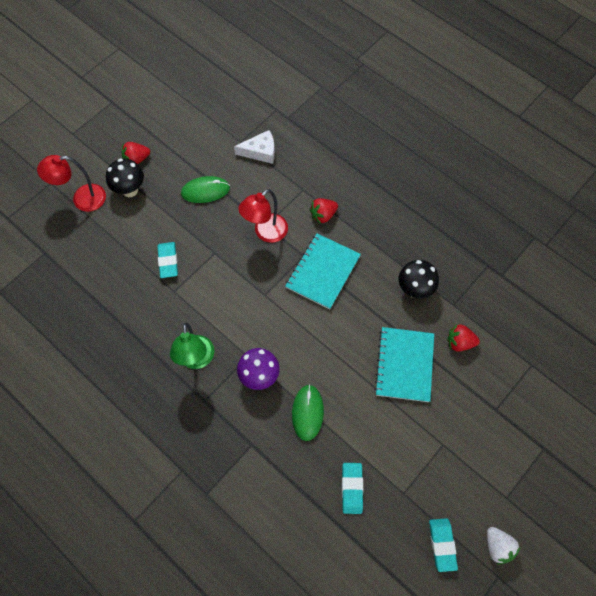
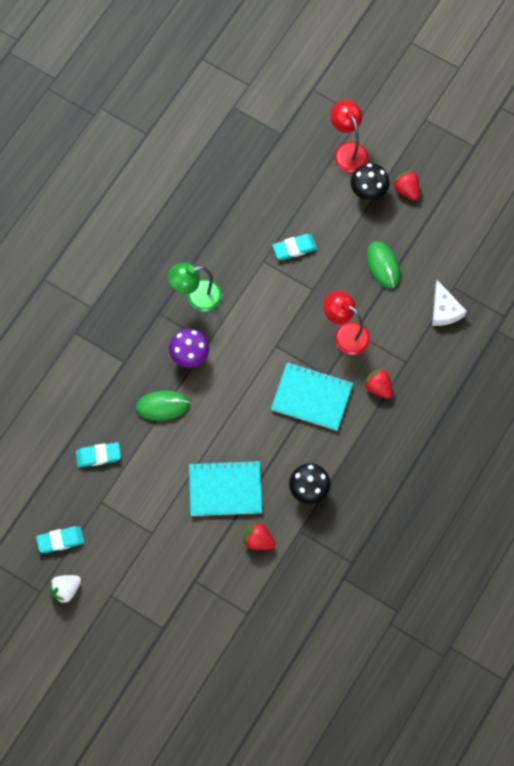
camera: 80 degrees right, 5 degrees up
(459, 342) = (258, 540): red strawberry -> red strawberry turned 60 degrees counterclockwise

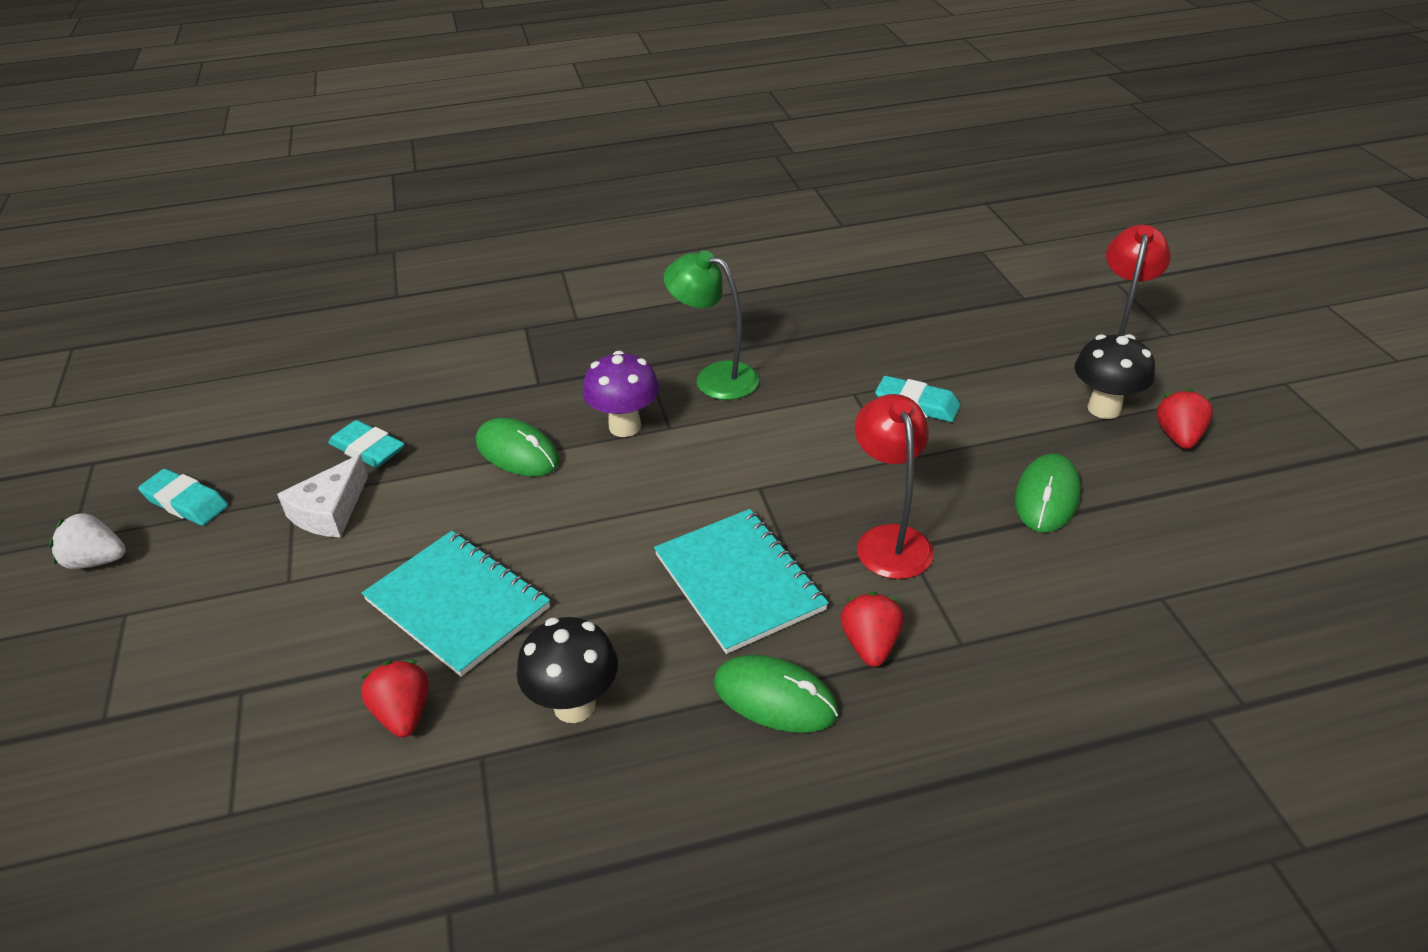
camera: 45 degrees right, 30 degrees down
(367, 433) = (775, 698): none -> green mouse
(444, 310) = (1113, 617): white cheese -> white cheese (330, 511)

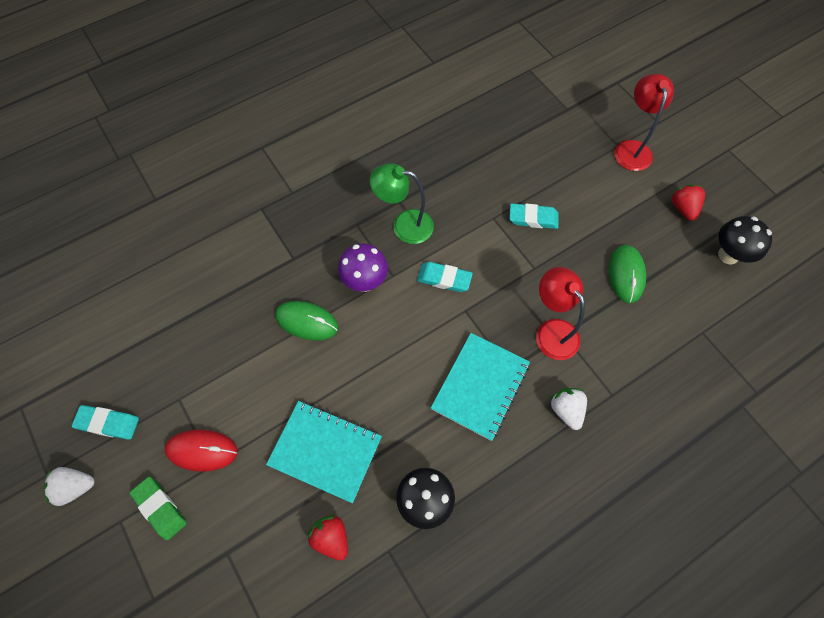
camera: 20 degrees left, 25 degrees up
(187, 612) = (160, 508): none -> green eraser
(286, 561) = (202, 450): none -> red mouse
(330, 511) = (209, 403): white cheese -> none
(368, 449) = (207, 345): turquoise eraser -> turquoise eraser (444, 279)
(739, 582) = (480, 386): turquoise notebook -> turquoise notebook turned 75 degrees clockwise
(775, 698) = (529, 462): green mouse -> none
(870, 645) = (566, 410): red strawberry -> white strawberry
(1104, 408) = (638, 195): black mushroom -> black mushroom (728, 255)

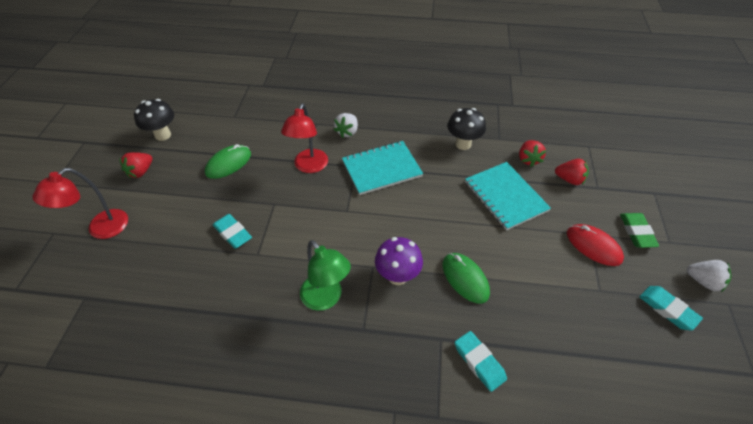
camera: 140 degrees left, 15 degrees down
(265, 540) = (569, 179): none -> red strawberry
(444, 279) = (339, 238): turquoise eraser -> turquoise eraser (479, 362)

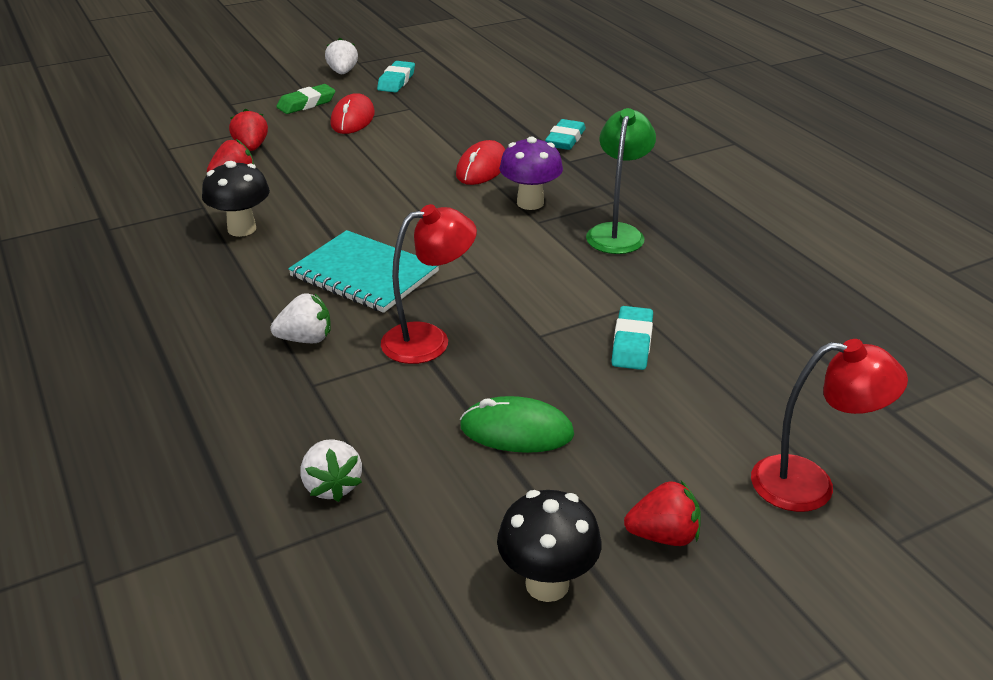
camera: 125 degrees left, 15 degrees down
(258, 109) = (332, 486): none -> white strawberry
(465, 279) = (482, 168): green mouse -> red mouse
(505, 196) = (325, 176): turquoise notebook -> none

